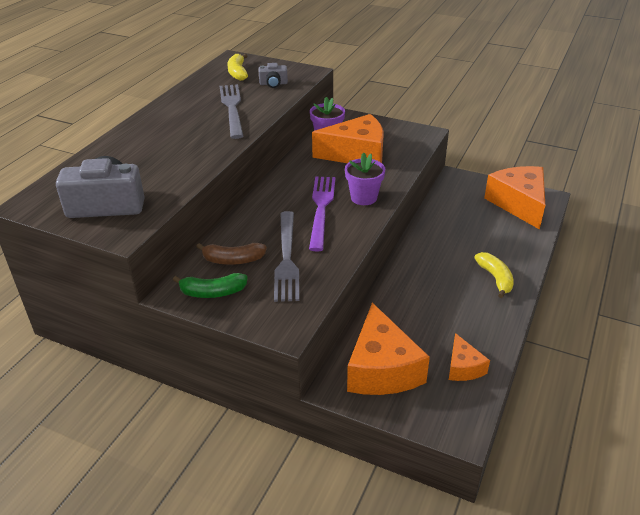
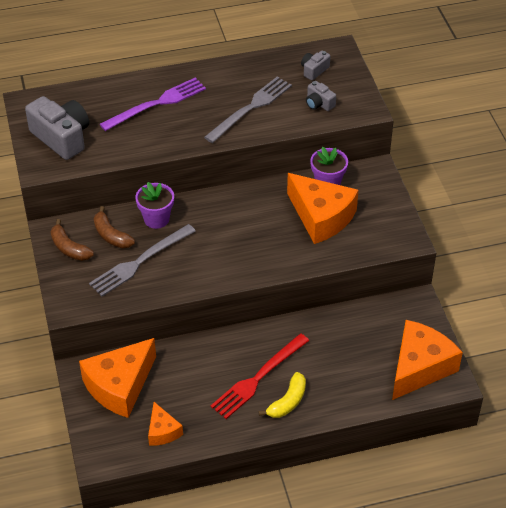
camera: 50 degrees right, 10 degrees up
(212, 292) = (69, 248): green banana -> brown banana
(237, 73) = (314, 70): yellow banana -> grey camera
(321, 209) = (219, 243): purple fork -> purple fork (156, 104)
(364, 198) = (260, 258): purple flower pot -> purple flower pot (156, 219)
(455, 281) = (258, 377): none -> red fork
(463, 367) = (162, 431): orange cheese -> orange cheese turned 60 degrees counterclockwise

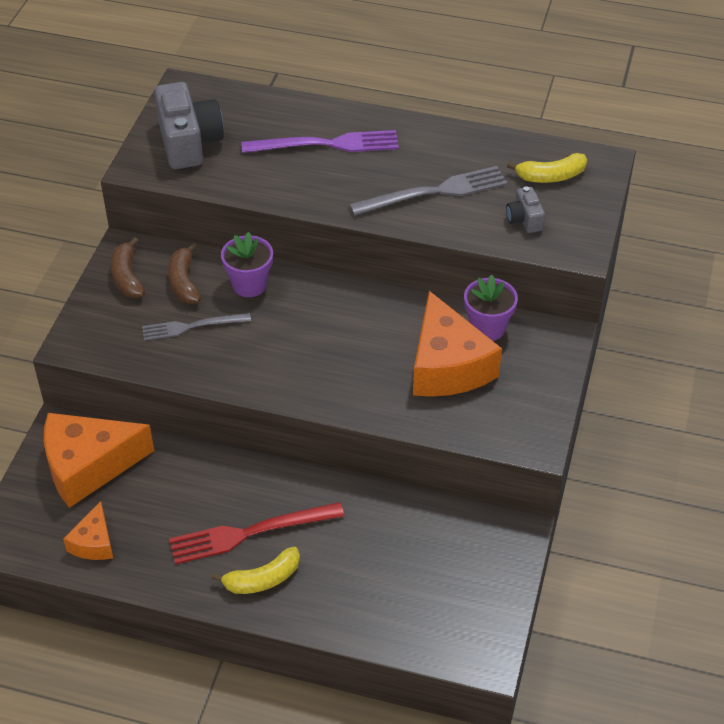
camera: 30 degrees right, 0 degrees up
(140, 261) = (192, 326): grey fork -> grey fork, size x0.66
(314, 70) = (551, 176): grey camera -> yellow banana
(419, 367) = (458, 617): orange cheese -> none

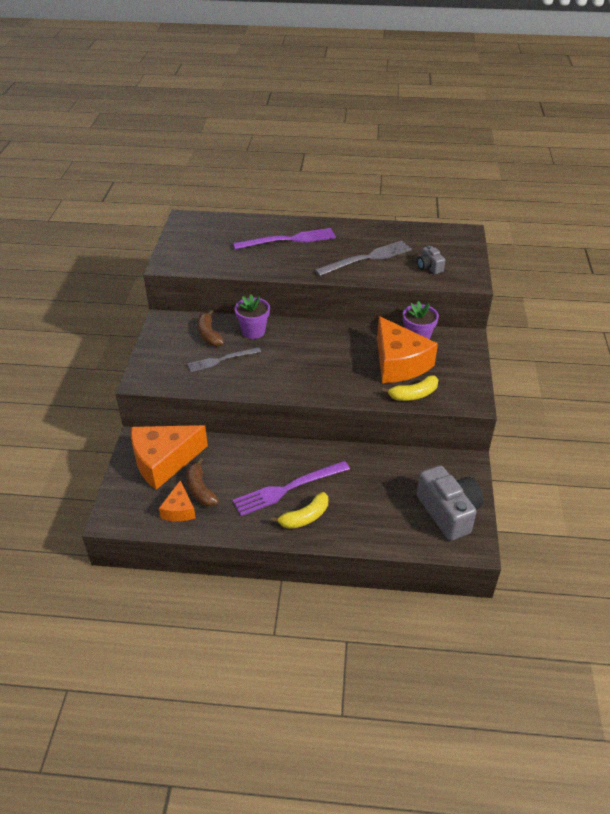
camera: 10 degrees left, 5 degrees down
(127, 277) = (169, 336): brown banana -> brown banana (200, 489)
(188, 142) = (197, 247): grey camera -> grey camera (448, 512)
(250, 533) = (288, 488): red fork -> purple fork
(551, 176) = (437, 243): yellow banana -> yellow banana (413, 394)

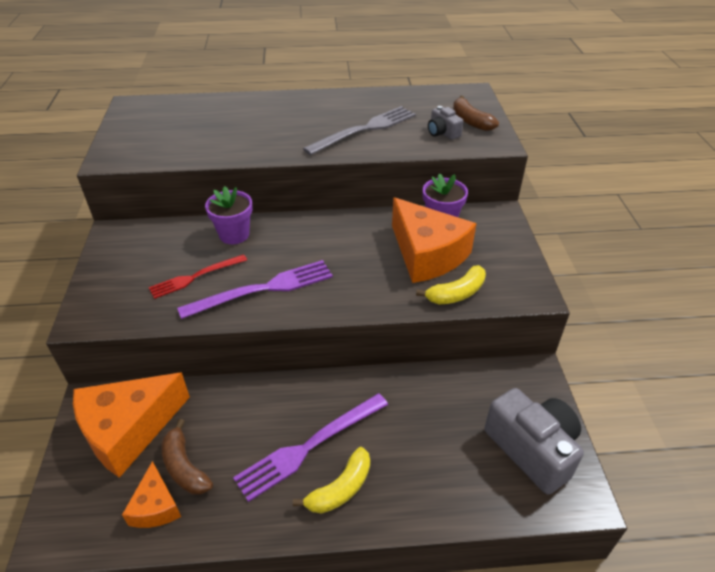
camera: 10 degrees left, 0 degrees up
(209, 335) = (176, 245): brown banana -> brown banana (470, 121)
(221, 360) = (196, 277): grey fork -> red fork
(288, 240) = (264, 117): purple fork -> purple fork (263, 289)

